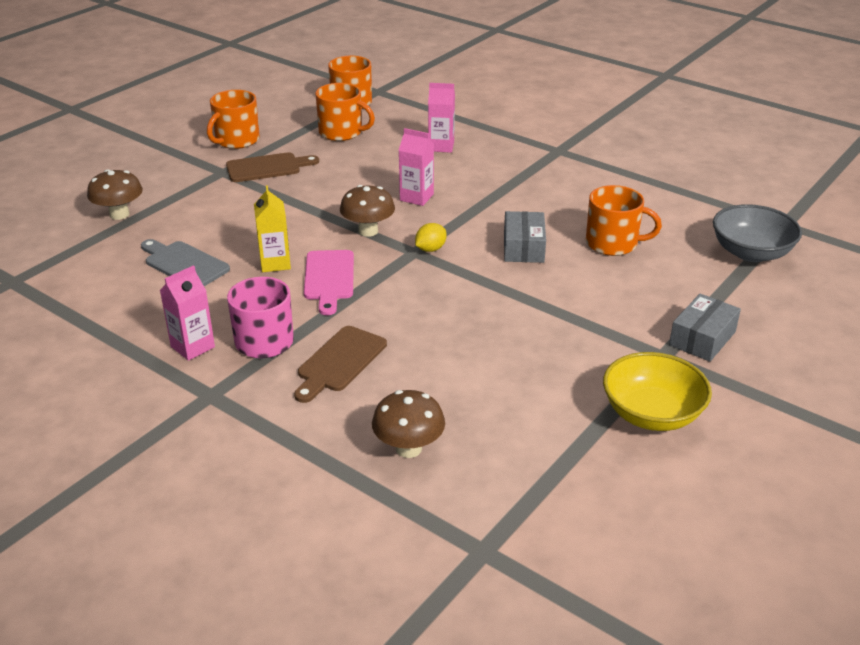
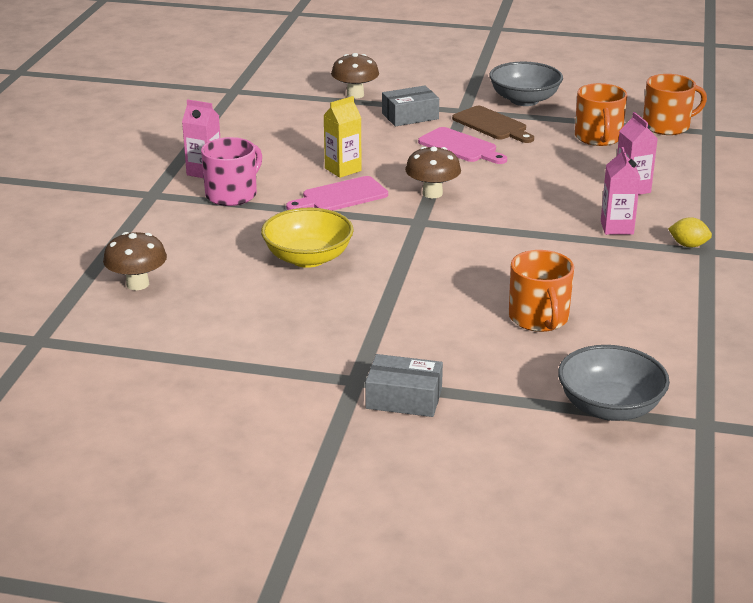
camera: 65 degrees right, 5 degrees down
(184, 264) = (309, 137): grey cutting board -> none
(236, 140) = (524, 100): orange mug -> grey bowl
(293, 193) = (460, 147): none -> pink cutting board
(339, 362) = (227, 230): brown cutting board -> none
(416, 197) = (516, 200): pink carton -> pink carton (617, 227)
(430, 249) = (431, 228): yellow lemon -> yellow lemon (688, 245)
(523, 247) = (480, 271): grey box -> grey box (410, 116)
(652, 414) = (256, 388): yellow bowl -> yellow bowl (308, 258)

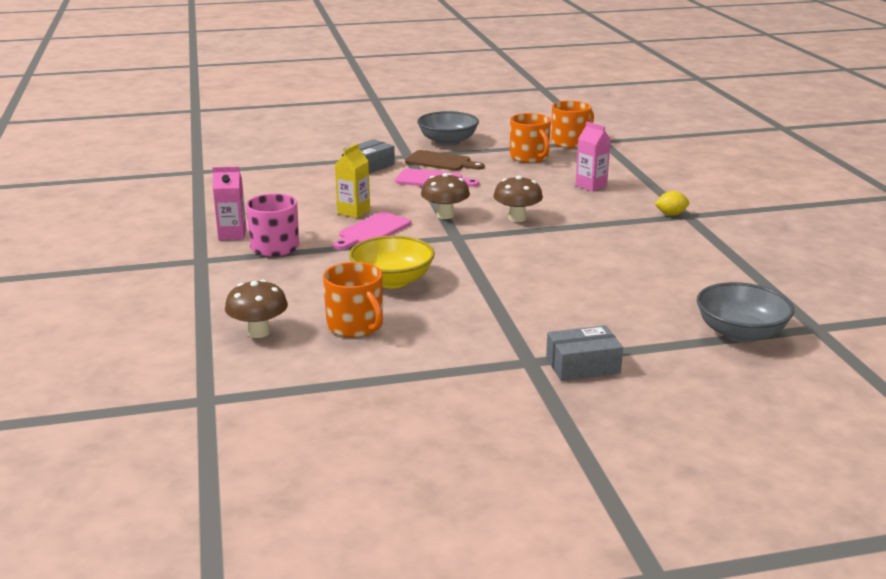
camera: 25 degrees left, 5 degrees down
(355, 95) = (308, 158): brown mushroom -> brown mushroom (517, 218)
(539, 318) = (621, 284): orange mug -> orange mug (356, 326)
(617, 227) = (608, 212): pink carton -> none

